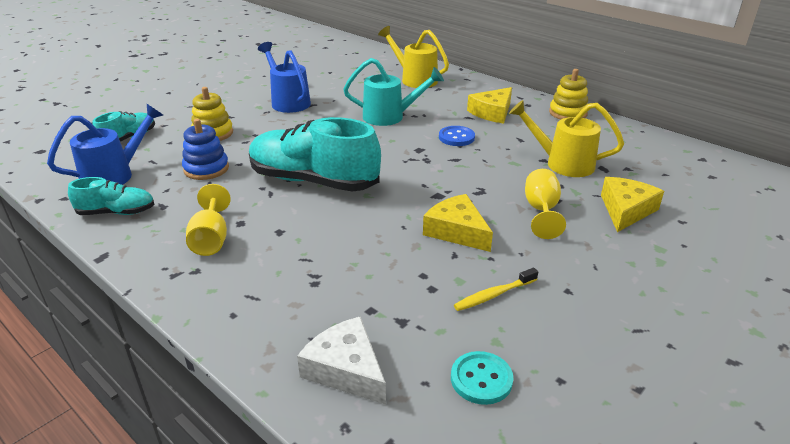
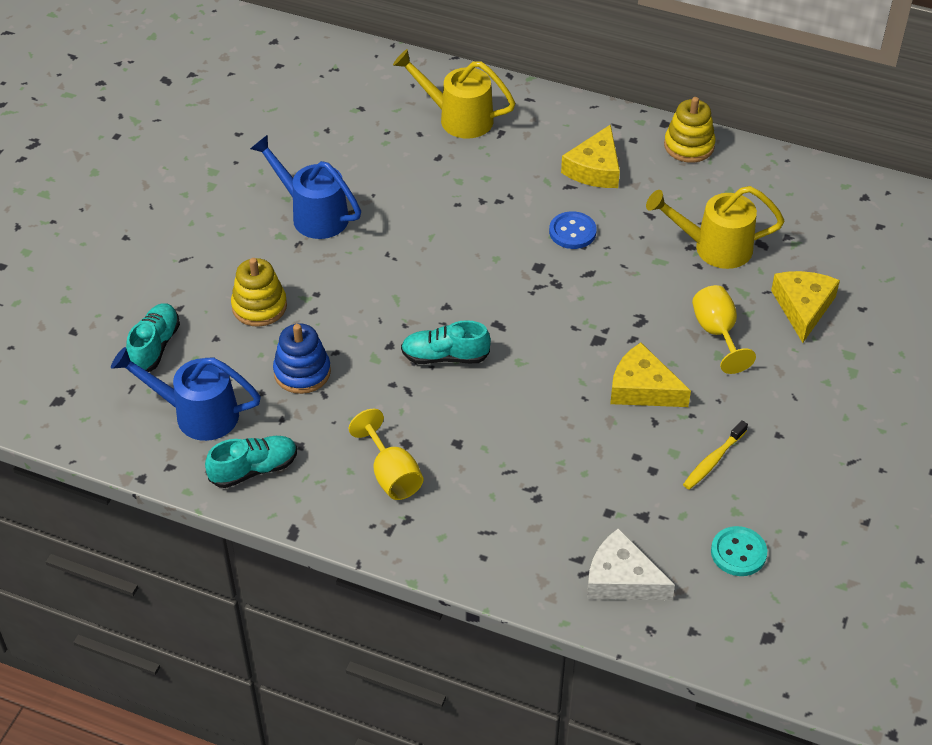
camera: 20 degrees left, 15 degrees up
(114, 175) = (197, 414): blue watering can -> blue watering can turned 105 degrees counterclockwise
(313, 181) = (445, 356): turquoise shoe -> turquoise shoe, size x0.51
(390, 117) = (468, 212): turquoise watering can -> none

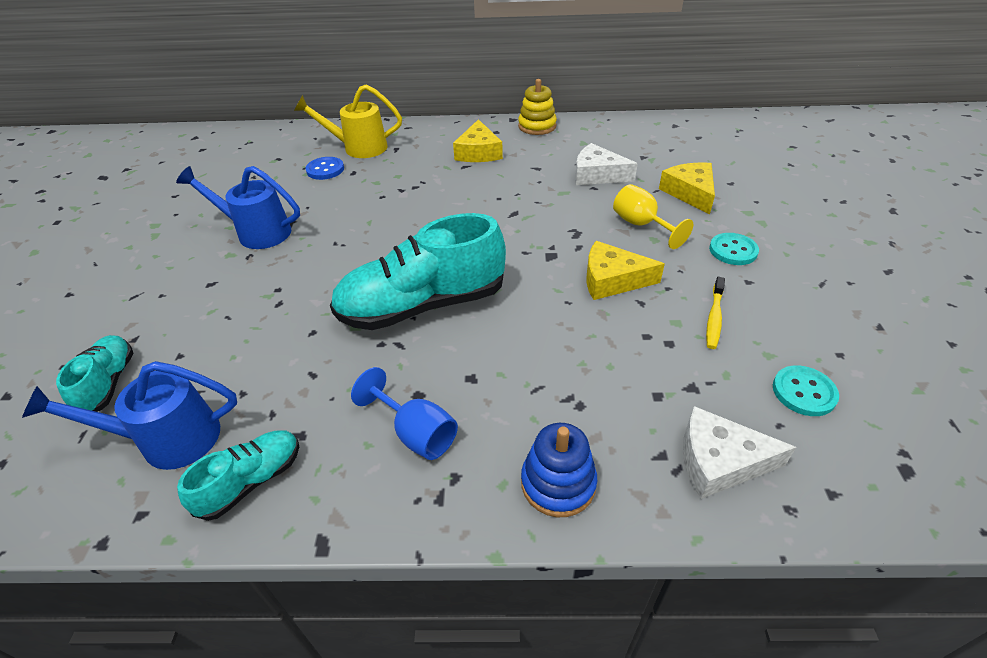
camera: 20 degrees left, 5 degrees down
(259, 306) = (221, 315): yellow stacking toy -> none
(302, 372) = (282, 360): blue stacking toy -> blue stacking toy (558, 483)
(391, 475) = (416, 433): yellow goblet -> blue goblet
(445, 356) = (422, 305): turquoise shoe -> turquoise shoe, size x1.98
(572, 232) = (484, 191): blue button -> blue button (325, 170)
(714, 247) = (597, 175): yellow watering can -> white cheese
(791, 395) = (733, 250): none -> turquoise button

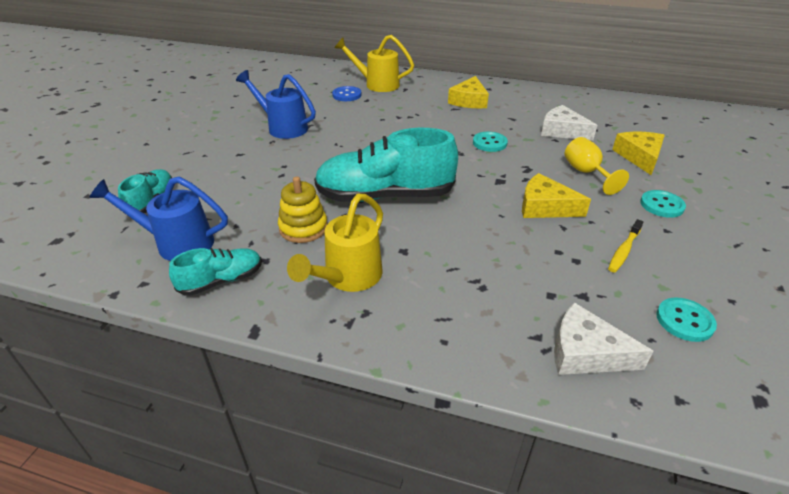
camera: 15 degrees right, 5 degrees down
(416, 433) = (348, 277): blue goblet -> yellow watering can
(522, 206) = (489, 143): none -> turquoise button
(537, 126) = (524, 90): yellow stacking toy -> yellow stacking toy (303, 228)
(558, 483) = (444, 335): blue stacking toy -> none

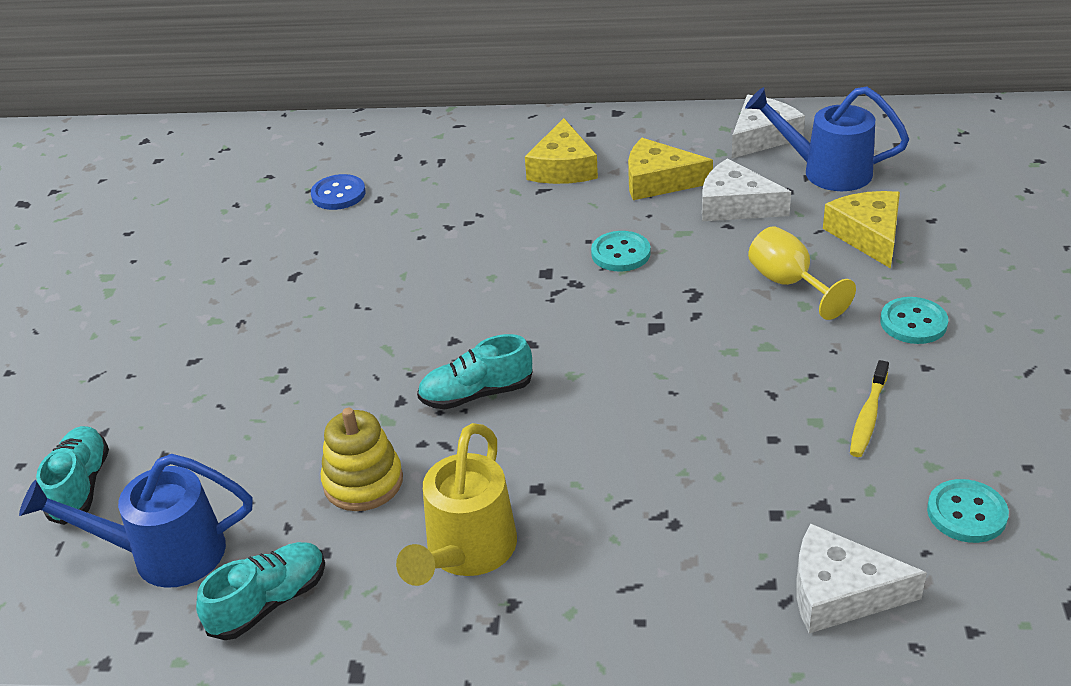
camera: 10 degrees left, 0 degrees up
(283, 127) = (249, 289): blue watering can -> blue watering can (827, 171)
(377, 84) = (386, 159): yellow watering can -> none
(385, 196) = (476, 394): turquoise shoe -> turquoise shoe, size x0.51
(545, 207) = (737, 362): yellow cheese -> yellow cheese (658, 181)
(584, 103) = (762, 136): none -> white cheese

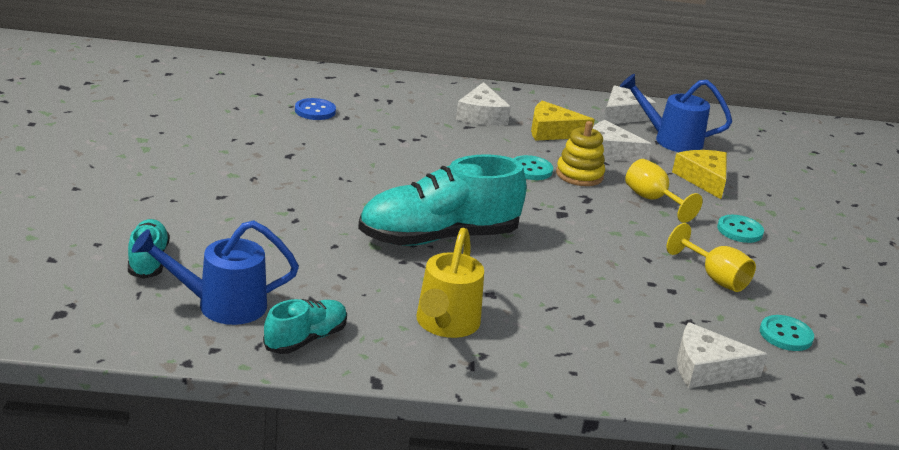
camera: 10 degrees left, 10 degrees down
(363, 482) = (363, 279): yellow stacking toy -> yellow stacking toy (579, 175)
(476, 394) = (438, 238): turquoise shoe -> turquoise shoe, size x1.98
(563, 167) = (481, 115): yellow cheese -> white cheese
(868, 416) = (715, 278): yellow toothbrush -> yellow goblet

